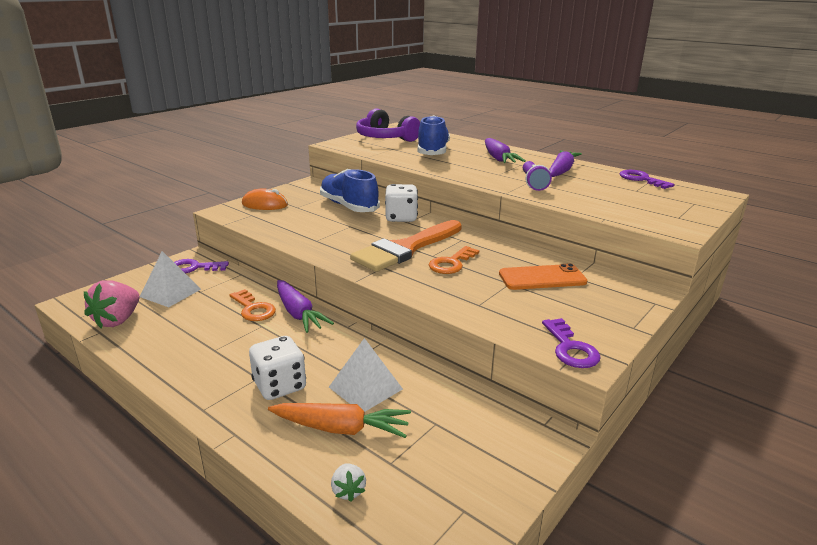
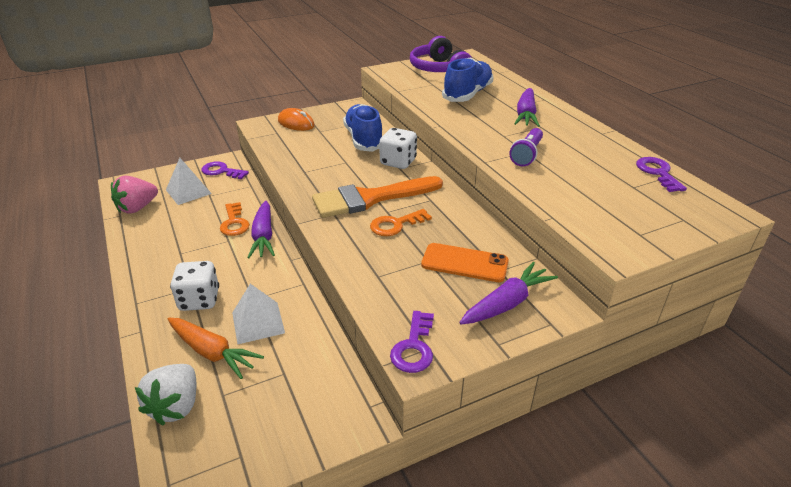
camera: 25 degrees right, 10 degrees up
(348, 491) = (176, 406): white strawberry -> white strawberry, size x1.98
(561, 171) = (576, 143): purple carrot -> purple carrot (507, 303)

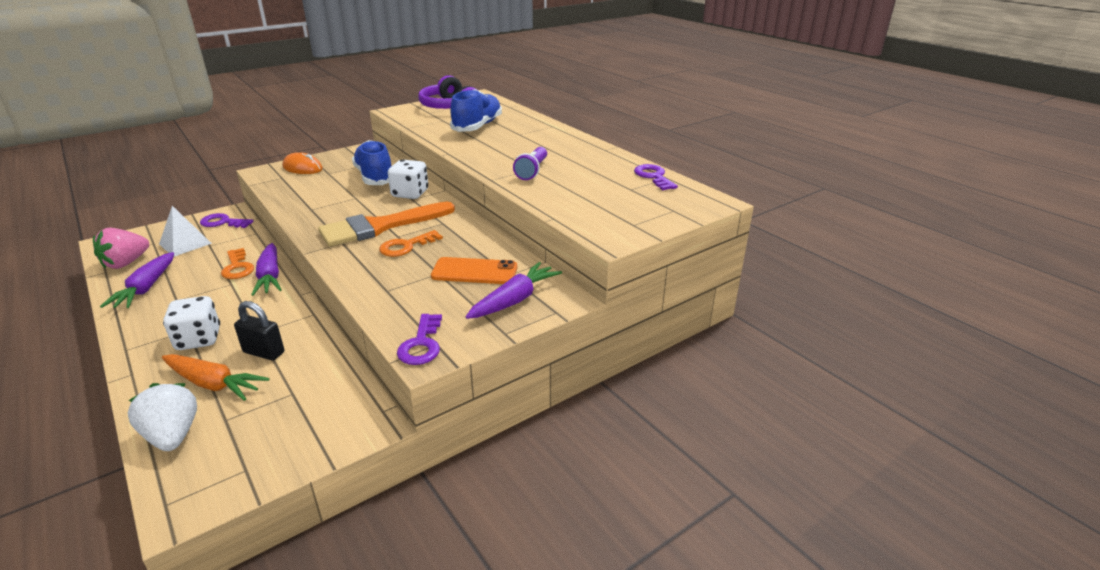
camera: 10 degrees left, 5 degrees down
(176, 406) = (173, 435): white strawberry -> white strawberry turned 150 degrees clockwise
(258, 322) = (264, 352): white pyramid -> black padlock
(526, 115) = (533, 140): purple carrot -> purple carrot (146, 288)

